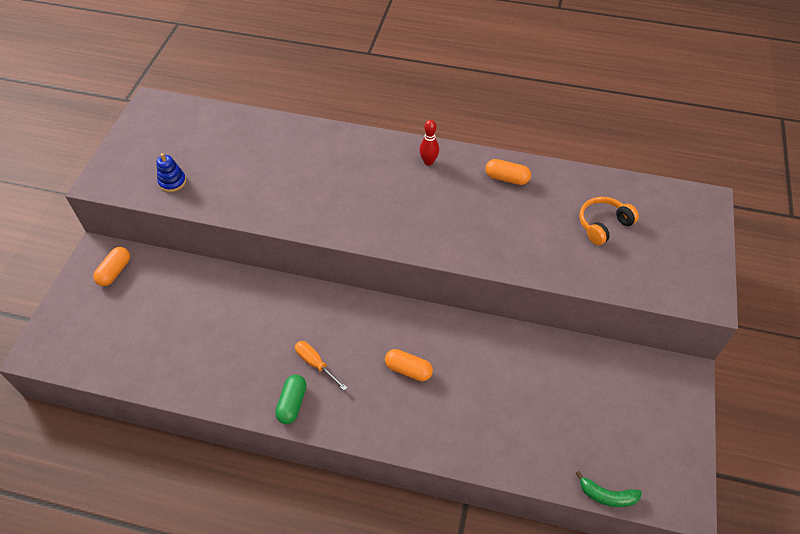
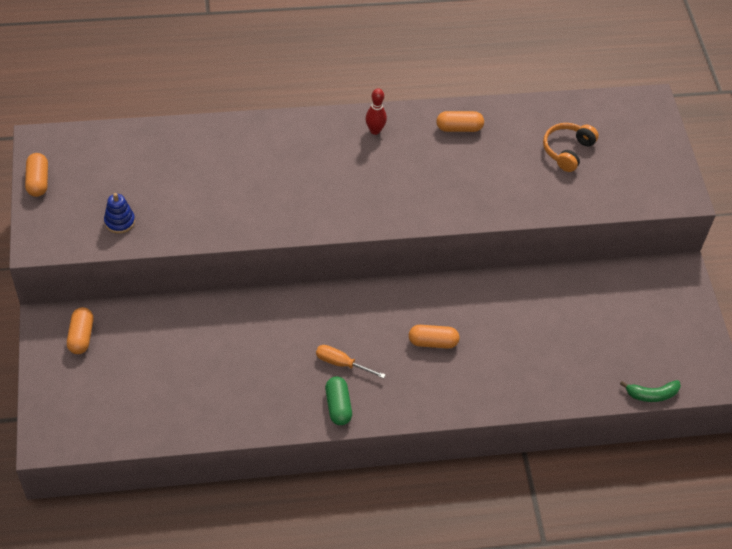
camera: 25 degrees left, 0 degrees up
(130, 133) = (38, 181): none -> orange capsule

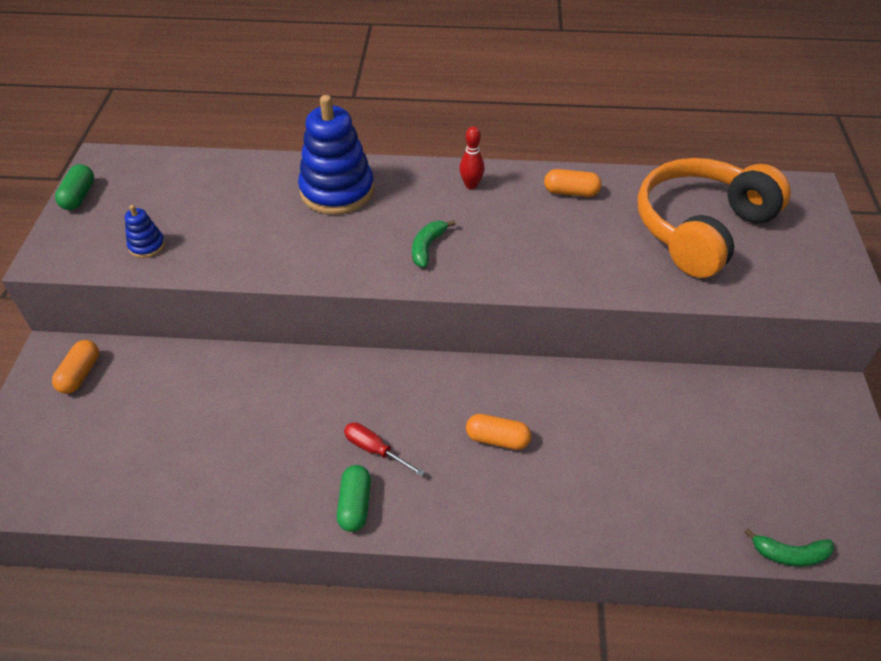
camera: 15 degrees right, 5 degrees down
(38, 181) = (79, 196): orange capsule -> green capsule
(263, 149) = (337, 191): none -> blue stacking toy
(341, 363) = (374, 450): orange screwdriver -> red screwdriver
(353, 194) = (427, 247): none -> green banana
(567, 151) = (701, 229): orange headphones -> orange headphones, size x2.11

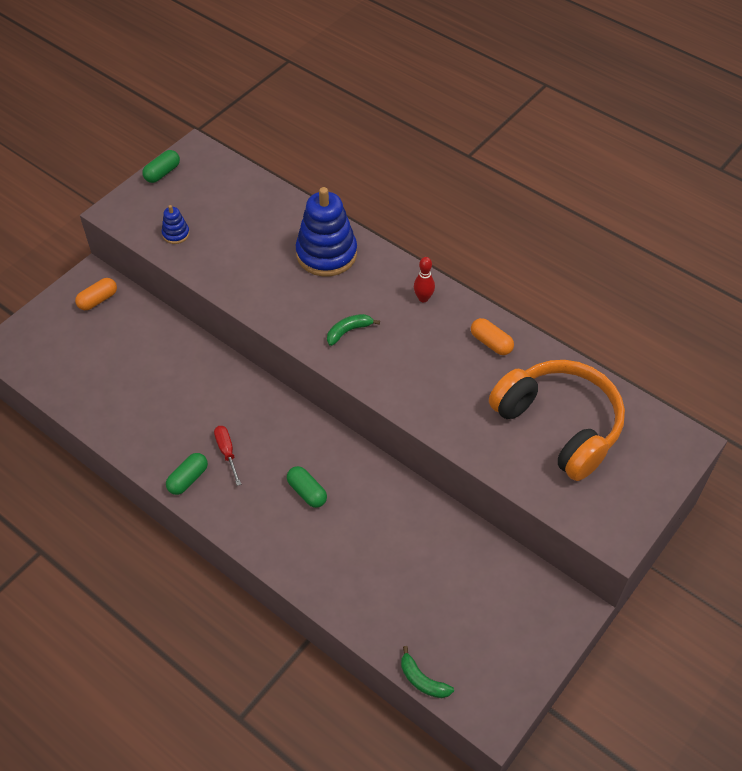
camera: 35 degrees right, 5 degrees up
(497, 439) = (307, 492): orange capsule -> green capsule
(701, 229) = (559, 425): orange headphones -> orange headphones turned 60 degrees clockwise

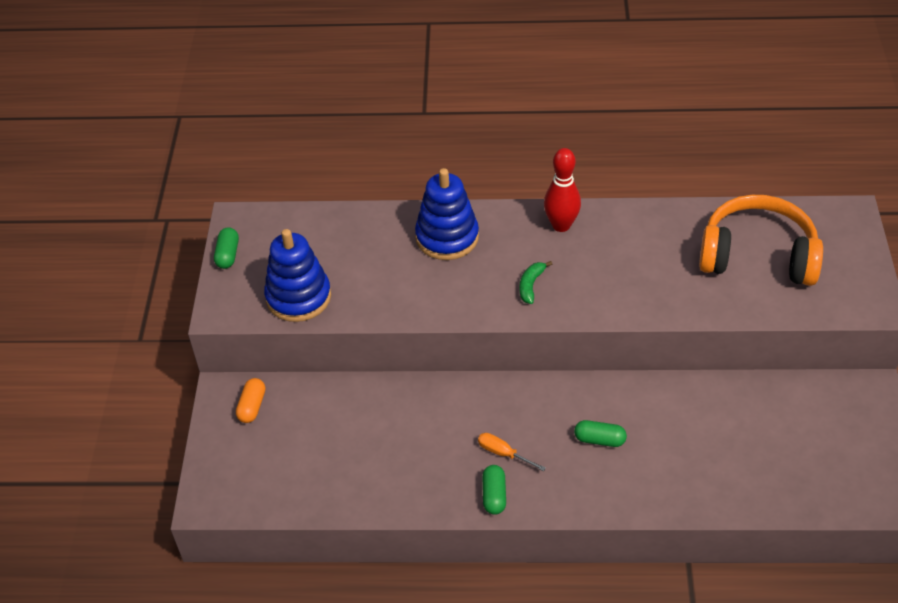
camera: 35 degrees left, 5 degrees down
(176, 234) = (298, 297): blue stacking toy -> blue stacking toy, size x2.21
(227, 452) = (503, 453): red screwdriver -> orange screwdriver
(422, 680) = (827, 512): green banana -> none
(423, 298) = (561, 225): red bowling pin -> red bowling pin, size x1.73
(491, 343) = (647, 227): orange capsule -> none

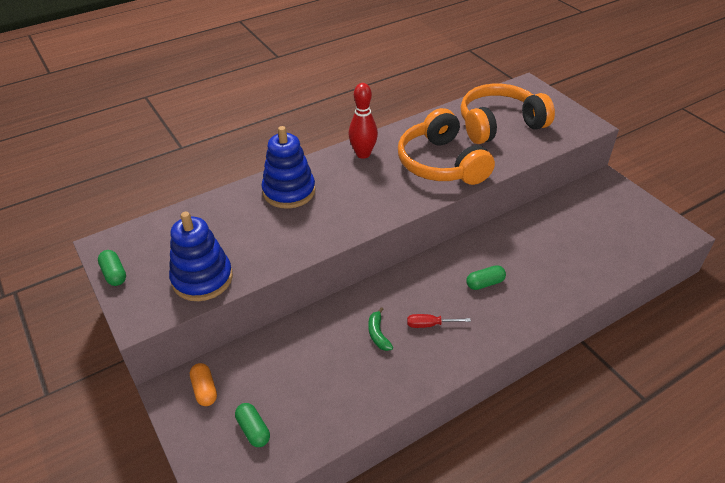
camera: 35 degrees left, 5 degrees down
(494, 495) = (448, 357): green capsule -> green capsule (253, 430)
(503, 453) = (430, 325): orange screwdriver -> red screwdriver
(531, 285) = (375, 197): green banana -> green banana (378, 334)
(638, 277) = (441, 164): none -> orange headphones

